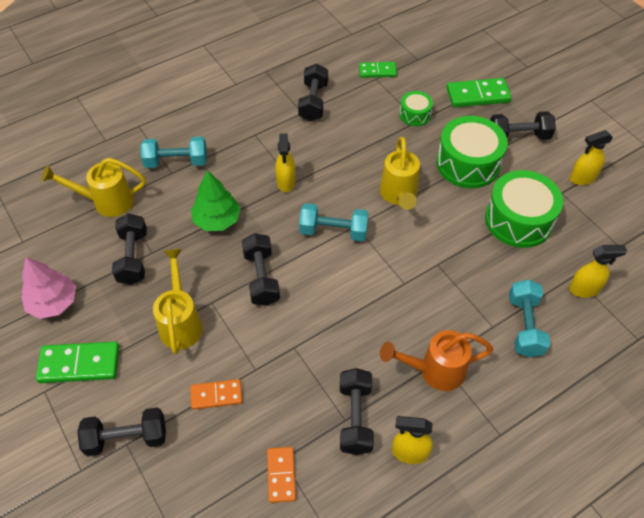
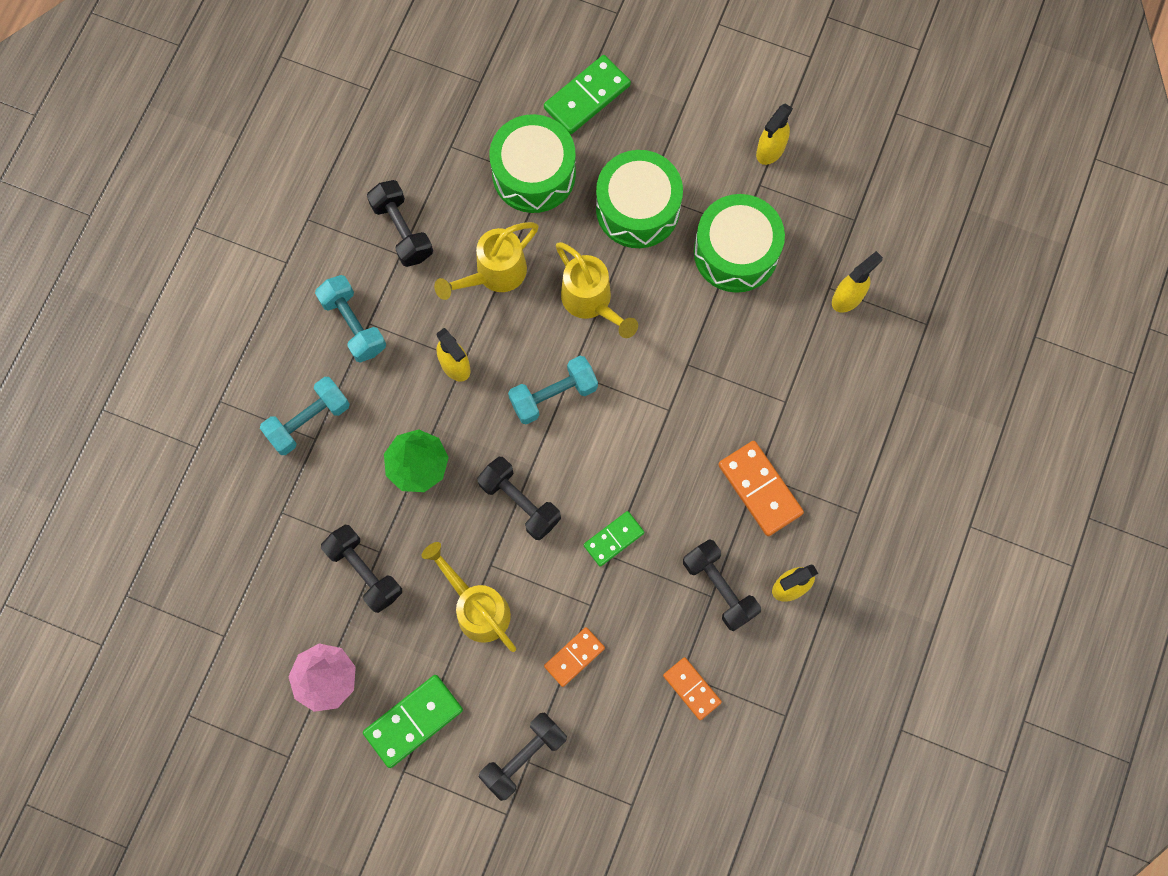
camera: 35 degrees left, 20 degrees up
(106, 202) = (273, 526): yellow watering can -> yellow watering can (493, 275)
(377, 71) = (444, 133): green domino -> green domino (613, 539)
(415, 114) = (534, 174): green drum -> green drum, size x1.92
(434, 371) = (760, 489): orange watering can -> orange domino
(518, 136) = (669, 133): black dumbbell -> none
(524, 326) = (815, 381): turquoise dumbbell -> turquoise dumbbell (353, 325)

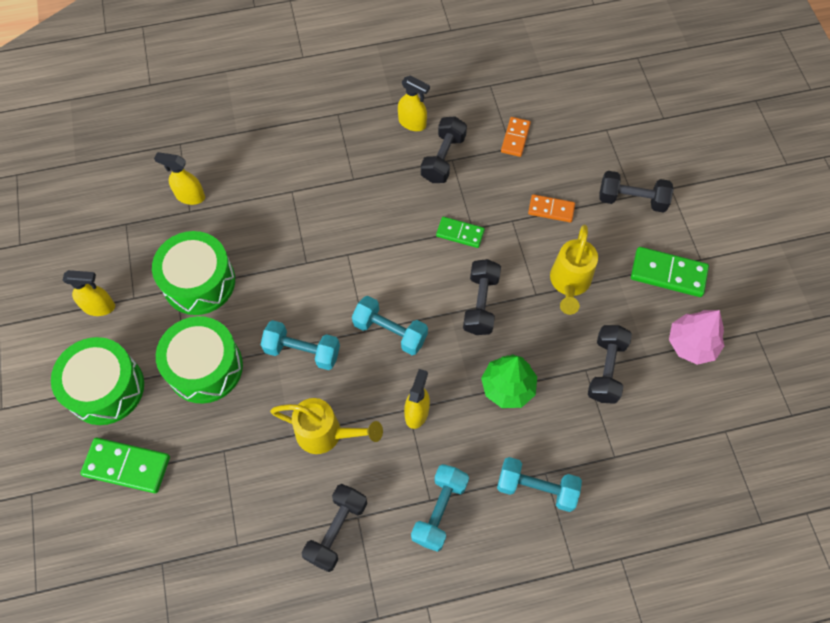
camera: 125 degrees left, 10 degrees down
(534, 174) = (222, 461): green drum -> green drum (106, 388)
(591, 303) = (302, 351): yellow watering can -> turquoise dumbbell
(760, 489) = (362, 172): orange domino -> none

